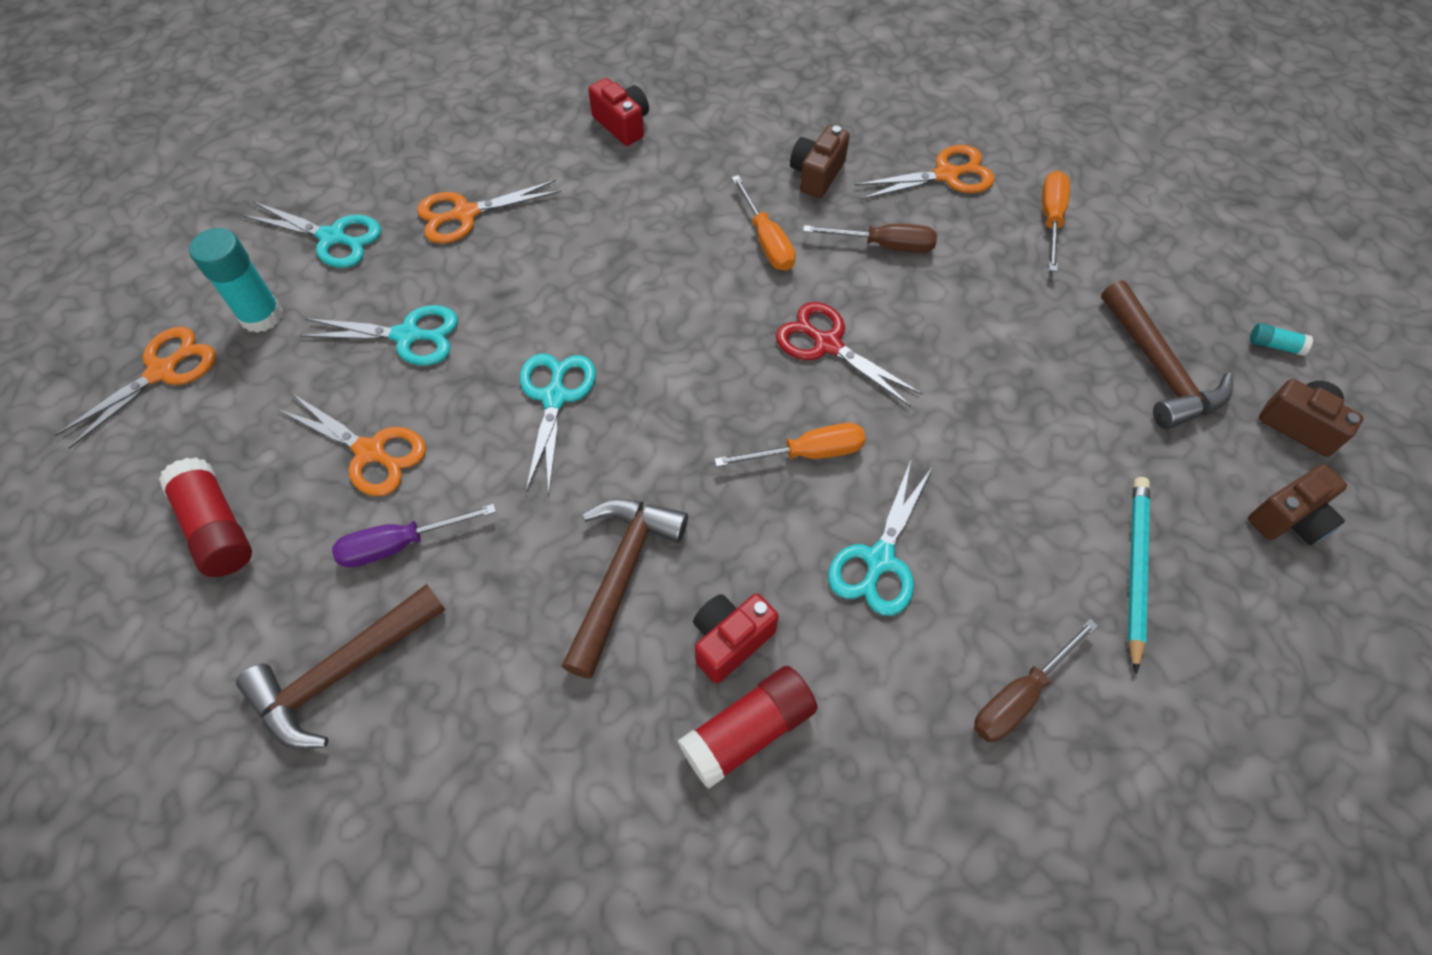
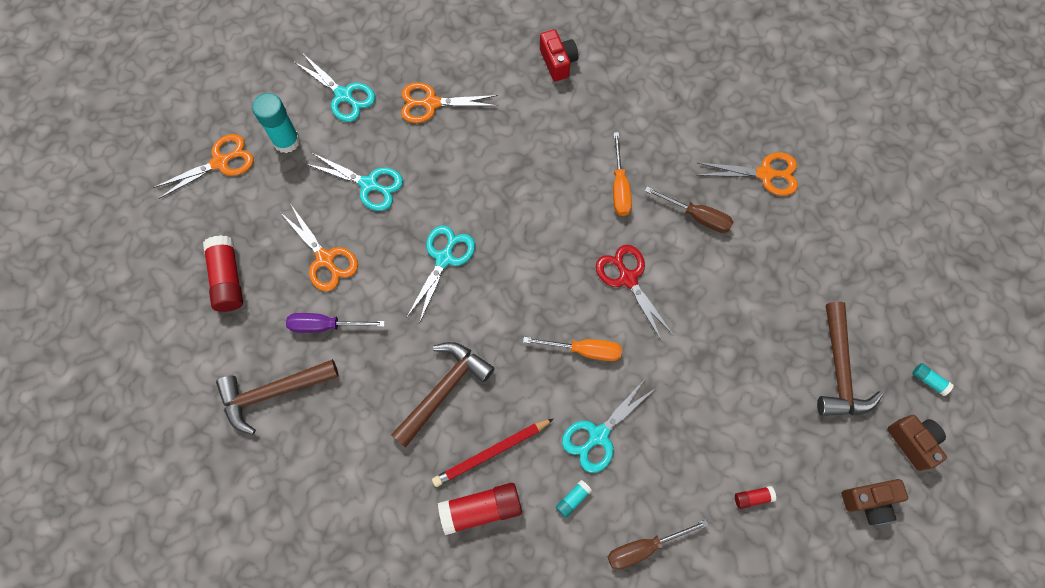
camera: 20 degrees right, 10 degrees up
(730, 641) = (491, 453): red camera -> red pencil
(817, 175) = (675, 145): brown camera -> none
(882, 664) = (573, 499): none -> turquoise glue stick
(1051, 219) = (822, 233): orange screwdriver -> none
(1135, 569) = (752, 497): turquoise pencil -> red glue stick

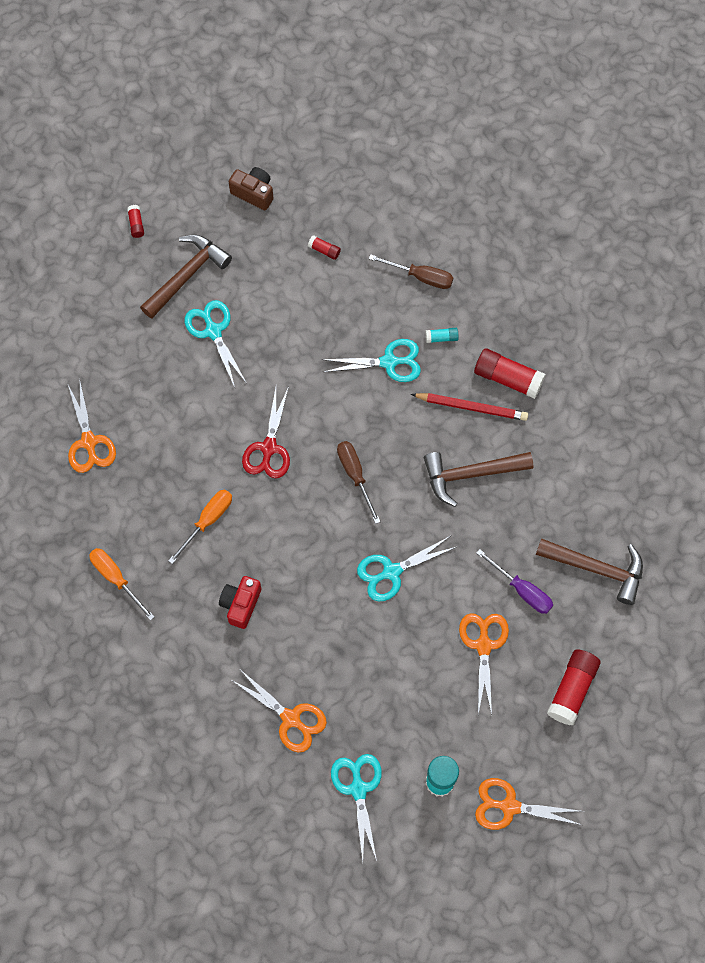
camera: 140 degrees left, 0 degrees up
(369, 184) = (401, 683): turquoise scissors -> turquoise scissors (213, 331)
(558, 62) = (152, 671): red camera -> red camera (240, 604)
(584, 350) = (348, 423): orange screwdriver -> orange screwdriver (116, 578)
(697, 216) = (173, 452): brown screwdriver -> brown screwdriver (355, 475)
(765, 174) = (89, 442): orange scissors -> orange scissors turned 150 degrees counterclockwise
(912, 442) = (188, 201): brown camera -> none
(929, 380) = (136, 224): turquoise glue stick -> red glue stick

